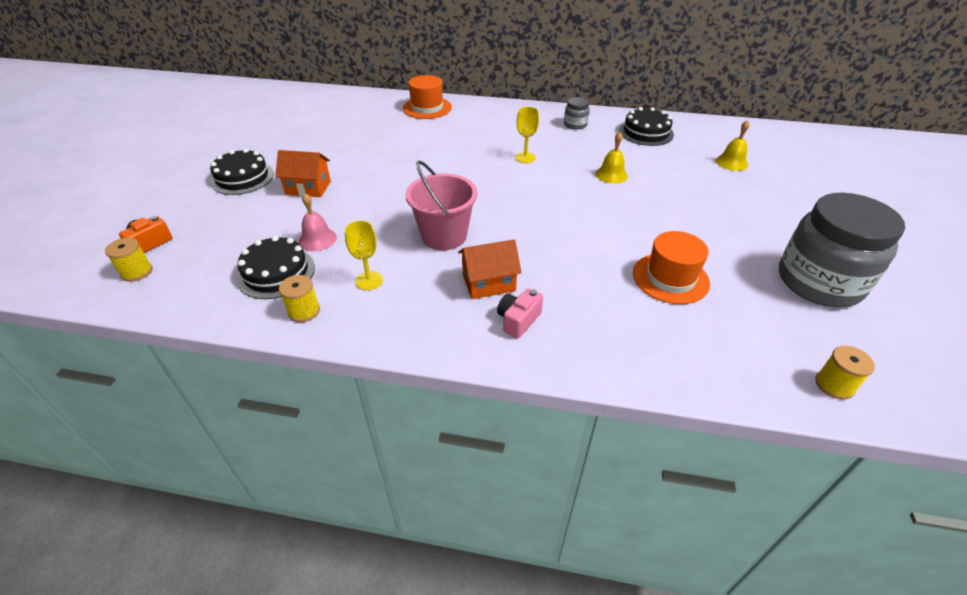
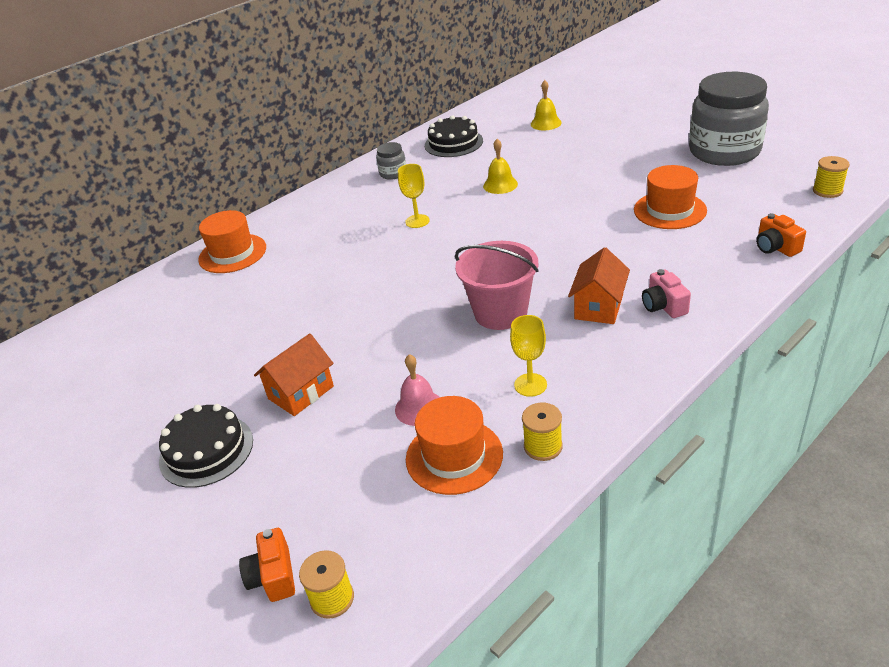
camera: 50 degrees left, 5 degrees down
(276, 273) = (454, 456): black cake -> orange hat
(678, 371) = (775, 247): none -> orange camera

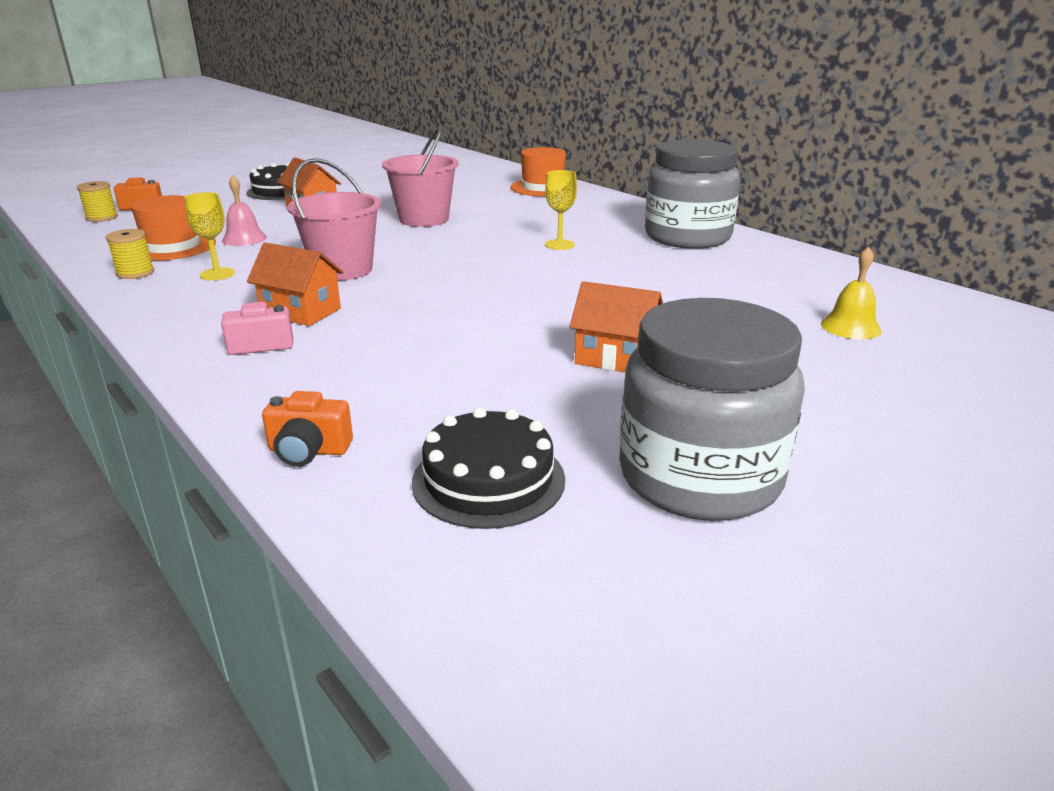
camera: 90 degrees right, 10 degrees down
(344, 303) = (424, 219): none -> pink bucket
(393, 173) = (687, 237): grey jar -> grey jar, size x2.35
(453, 143) = (775, 267): black cake -> black cake (488, 480)
(500, 185) = (632, 285): yellow bell -> none
(617, 179) = (615, 358): none -> orange house
(669, 210) = (490, 383): orange hat -> none
(775, 247) = (308, 450): orange camera -> orange camera turned 150 degrees counterclockwise
(827, 191) = (459, 569): yellow spool -> none

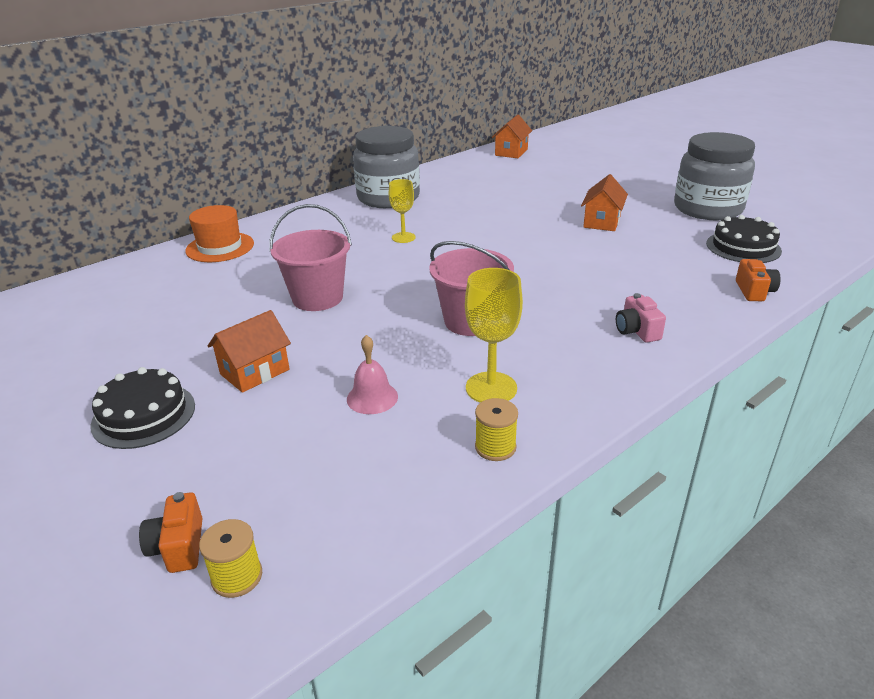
camera: 90 degrees left, 5 degrees up
(172, 247) = (400, 447): orange hat -> none
(217, 274) = (491, 388): yellow goblet -> yellow goblet, size x1.51
(301, 312) = (571, 325): orange house -> orange house (511, 152)
(850, 327) = (539, 172): yellow bell -> none

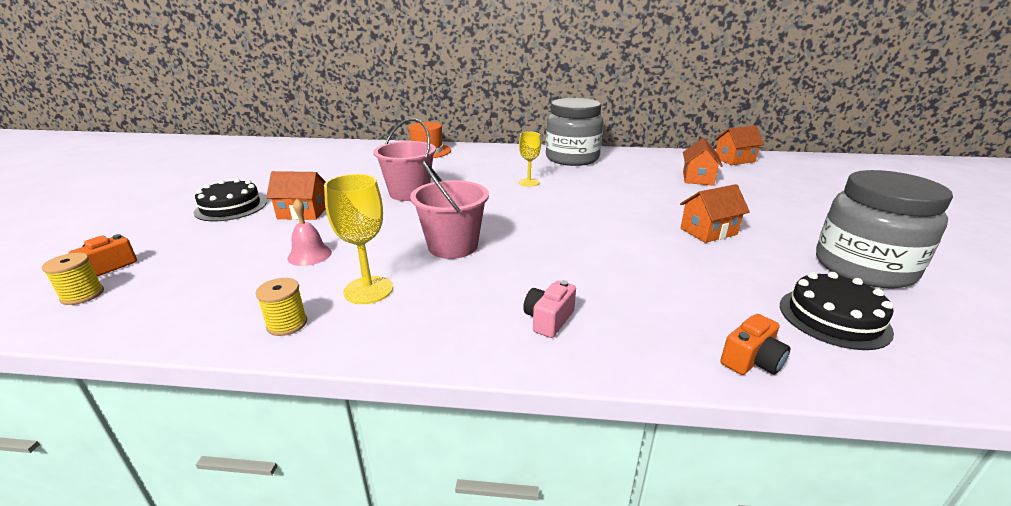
camera: 45 degrees right, 5 degrees down
(518, 180) = (697, 178): none -> orange house

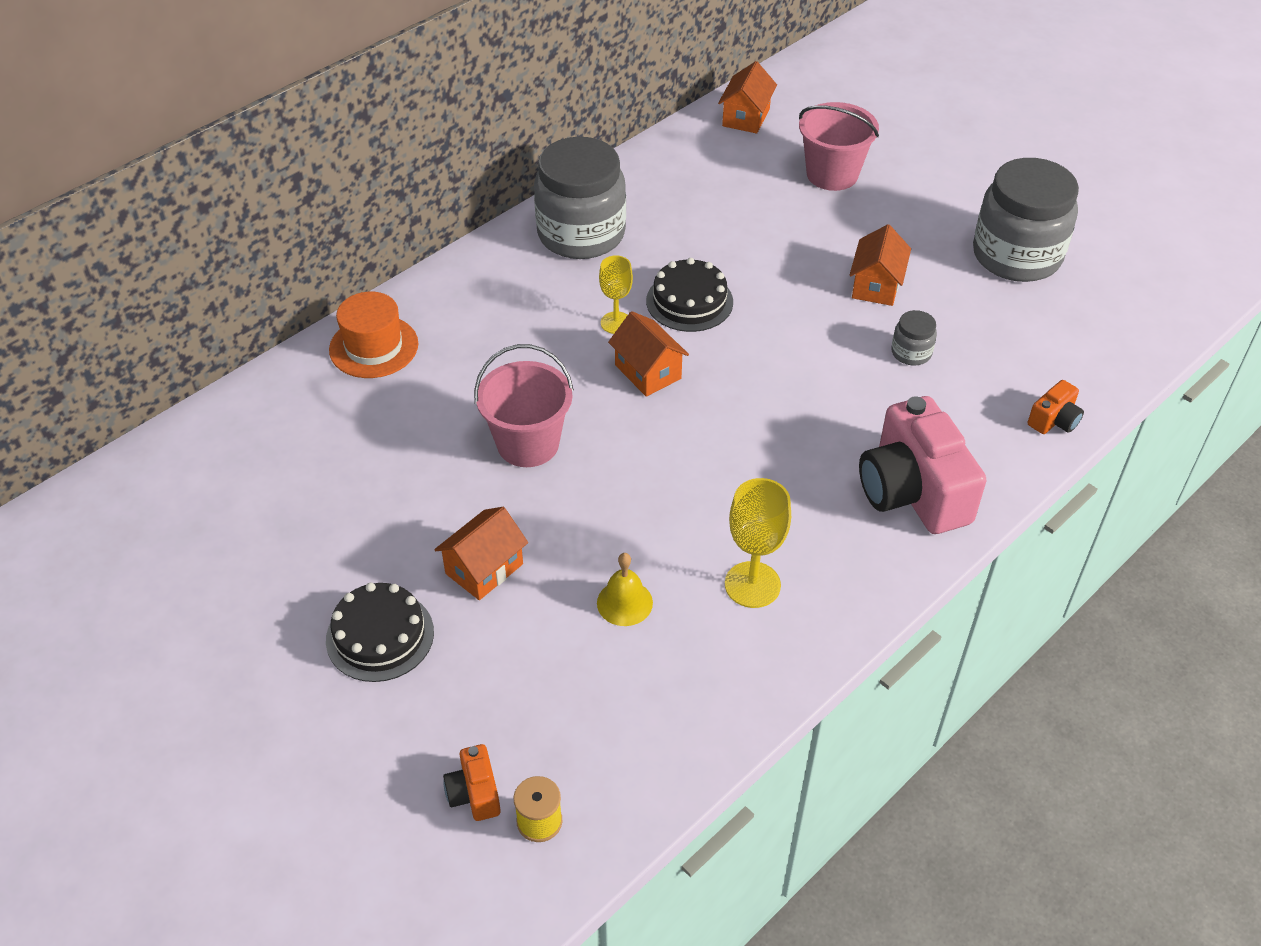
camera: 50 degrees left, 20 degrees up
(287, 324) = (763, 665): yellow spool -> none
(309, 255) = (624, 602): pink bell -> yellow bell
(452, 246) = (720, 480): pink bucket -> pink bucket (832, 174)
(548, 320) = (913, 491): pink camera -> pink camera, size x2.22
(680, 265) = (911, 353): none -> grey jar
(697, 178) = (760, 188): orange house -> orange house (648, 372)
(751, 361) = (1054, 420): orange camera -> orange camera turned 45 degrees clockwise
(833, 318) = (1052, 336): black cake -> black cake (689, 301)

